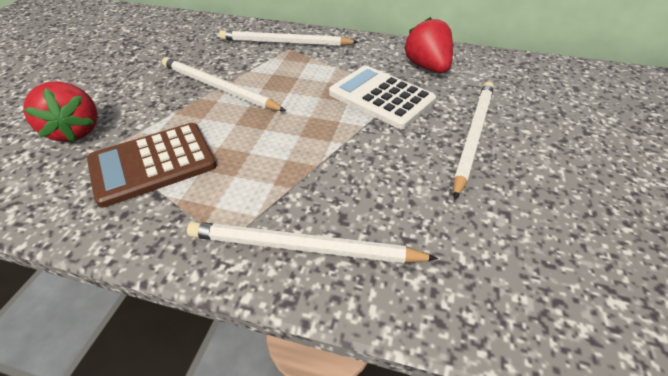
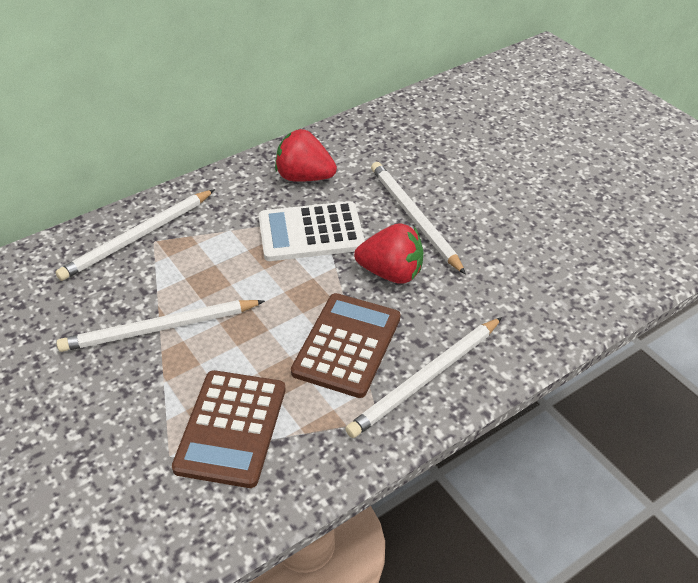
camera: 50 degrees left, 0 degrees up
(76, 131) = (104, 471): red strawberry -> red strawberry (391, 273)
(292, 176) = (347, 345): none -> brown calculator

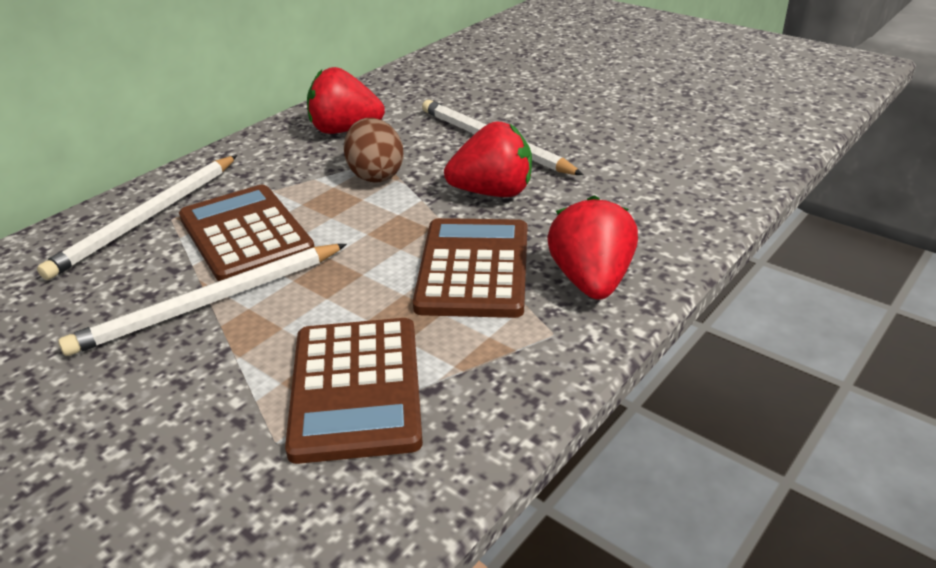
camera: 15 degrees left, 10 degrees down
(200, 270) = (245, 234): none -> brown calculator
(311, 232) = (375, 175): white calculator -> brown egg
(425, 379) = (591, 281): white pencil -> red strawberry

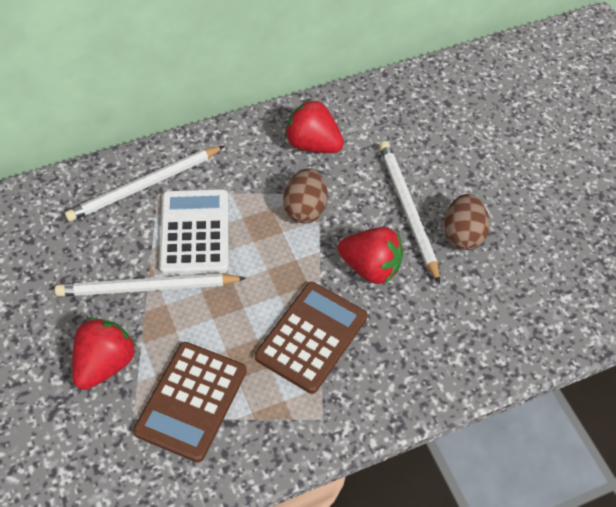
camera: 25 degrees right, 20 degrees up
(245, 234) = (195, 232): brown calculator -> white calculator
(570, 140) = (463, 235): none -> brown egg
(591, 281) = (374, 386): red strawberry -> red strawberry (105, 364)

